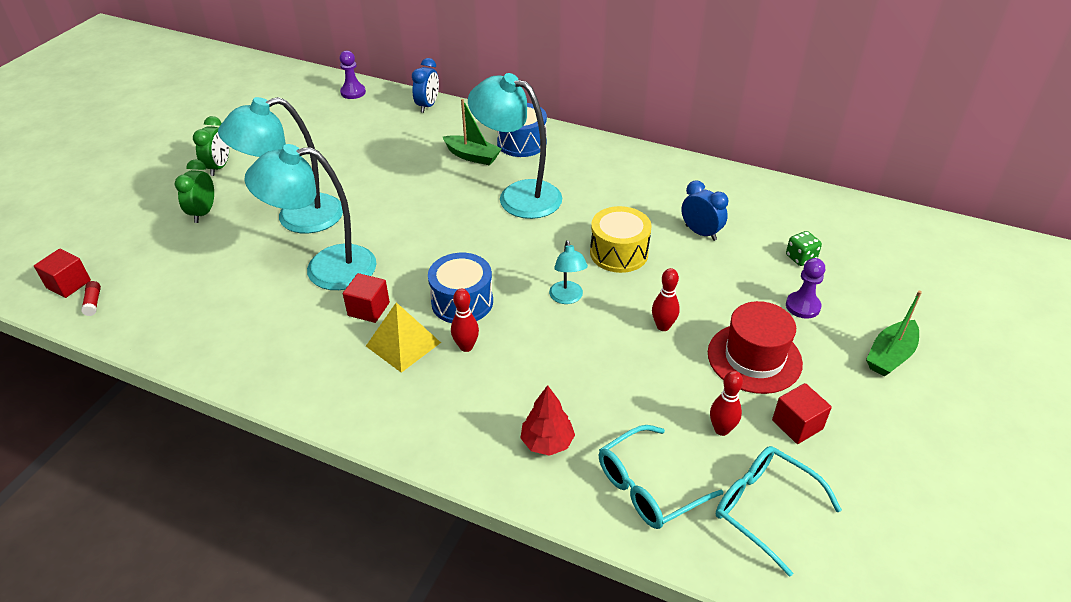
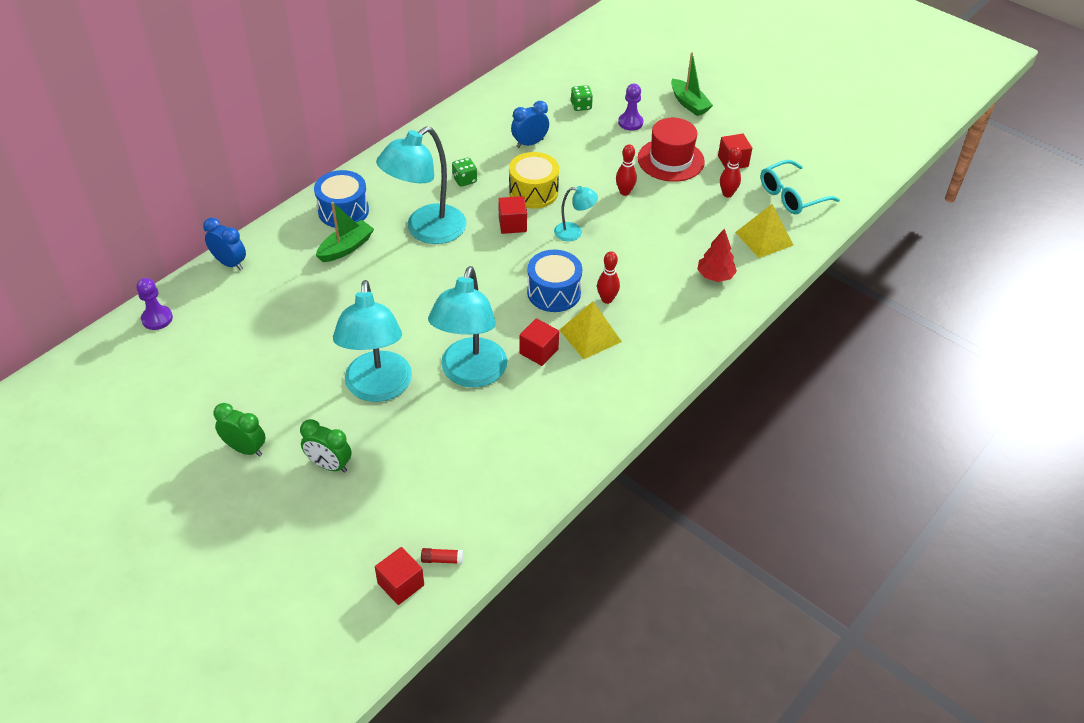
camera: 75 degrees left, 5 degrees up
(557, 249) = (512, 224): none -> red cube
(609, 202) = (464, 180): none -> green dice
(649, 487) = (764, 238): turquoise glasses -> yellow pyramid

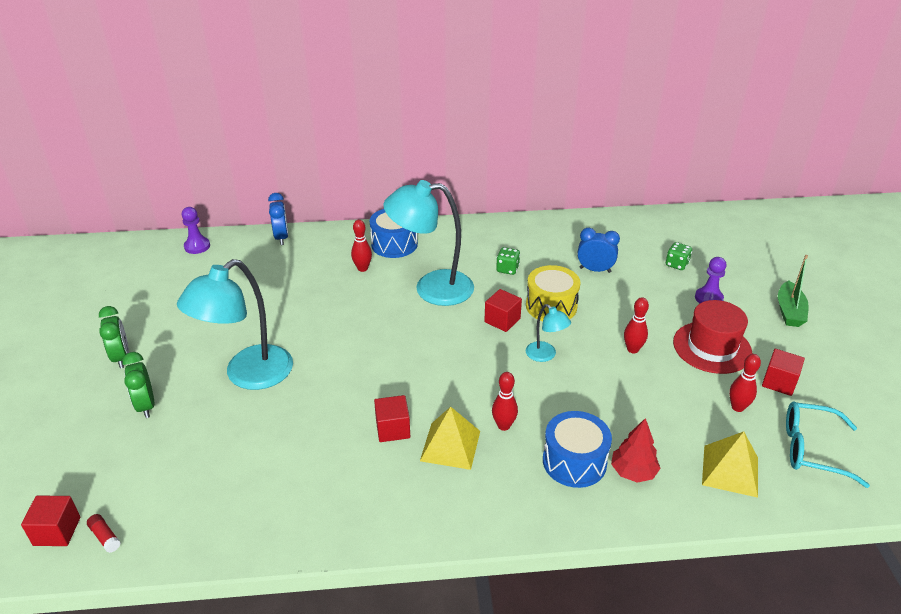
camera: 45 degrees right, 10 degrees down
(346, 248) = (362, 268): green boat -> red bowling pin
(470, 374) = (320, 410): turquoise lamp -> none
(554, 292) = (466, 391): blue drum -> blue drum (574, 462)

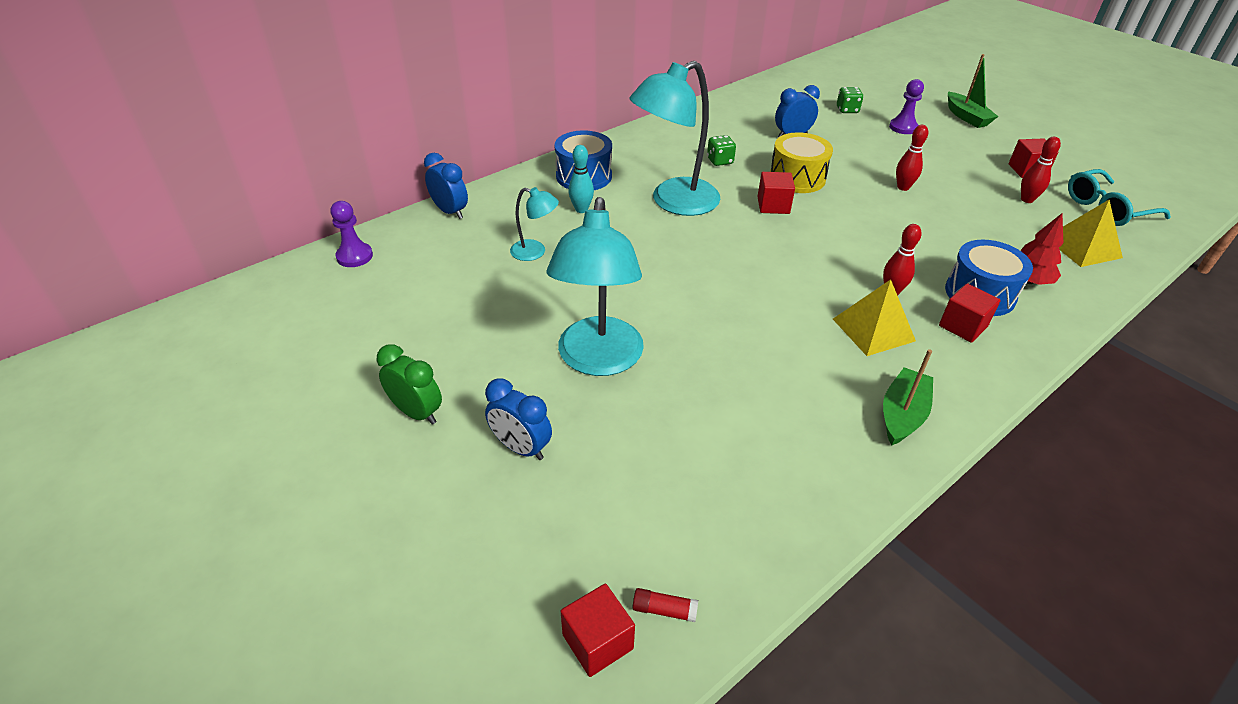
camera: 35 degrees left, 5 degrees up
(146, 406) = (521, 448): green clock -> blue clock
(362, 268) = (581, 209): red bowling pin -> turquoise bowling pin
(388, 512) = (902, 414): none -> green boat
(393, 429) = (807, 340): red cube -> red cube (963, 326)
(545, 355) = (846, 220): turquoise lamp -> turquoise lamp (535, 252)
(712, 347) = (953, 163): red hat -> none

